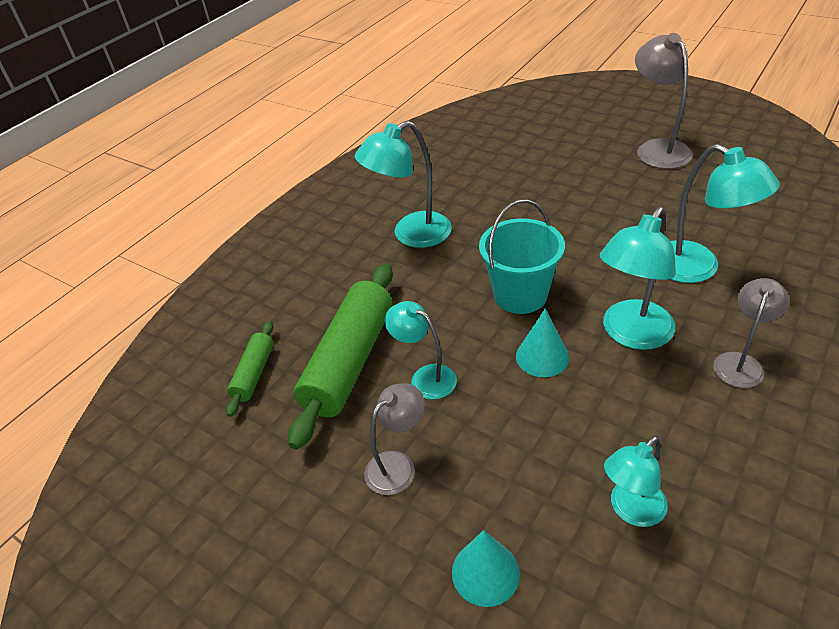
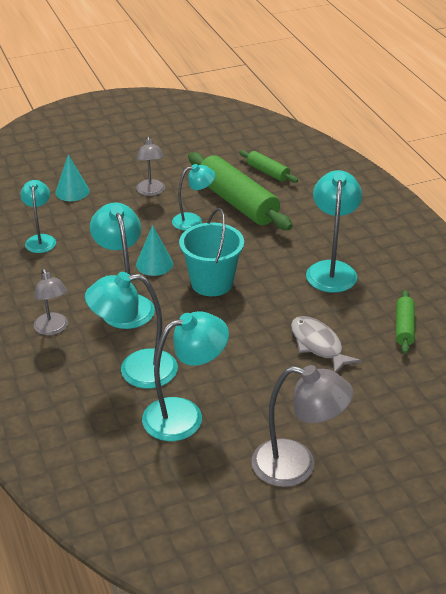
camera: 120 degrees right, 5 degrees down
(450, 169) = (404, 327): none -> green rolling pin
(524, 195) = (318, 345): none -> grey fish
(696, 214) = (185, 415): none -> turquoise lamp

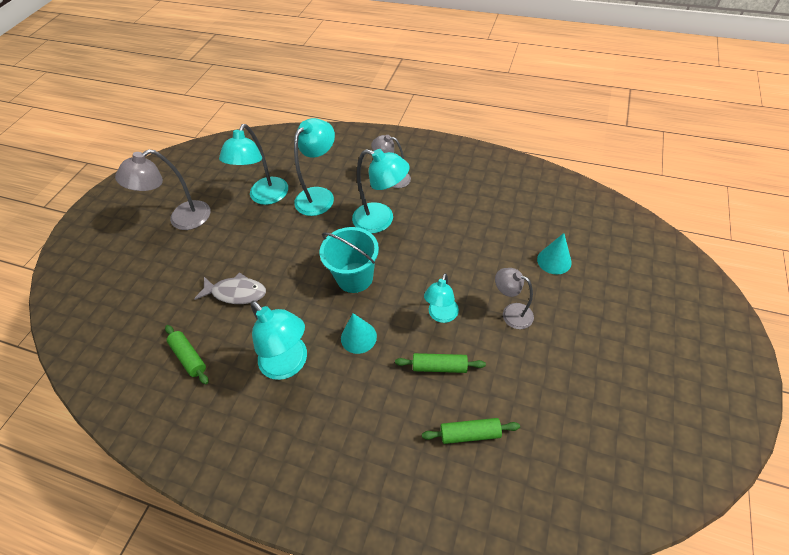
camera: 135 degrees right, 15 degrees up
(40, 240) = (497, 213): turquoise lamp -> none
(154, 264) = (408, 258): turquoise cone -> turquoise cone (358, 337)
(237, 202) = (439, 366): green rolling pin -> green rolling pin, size x0.50

